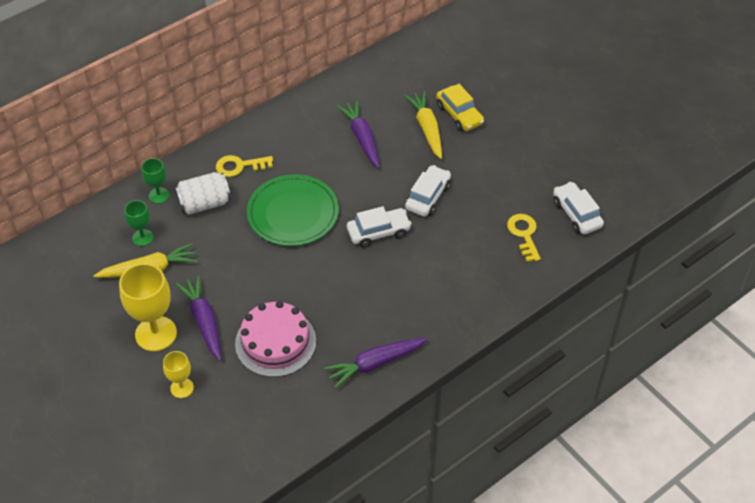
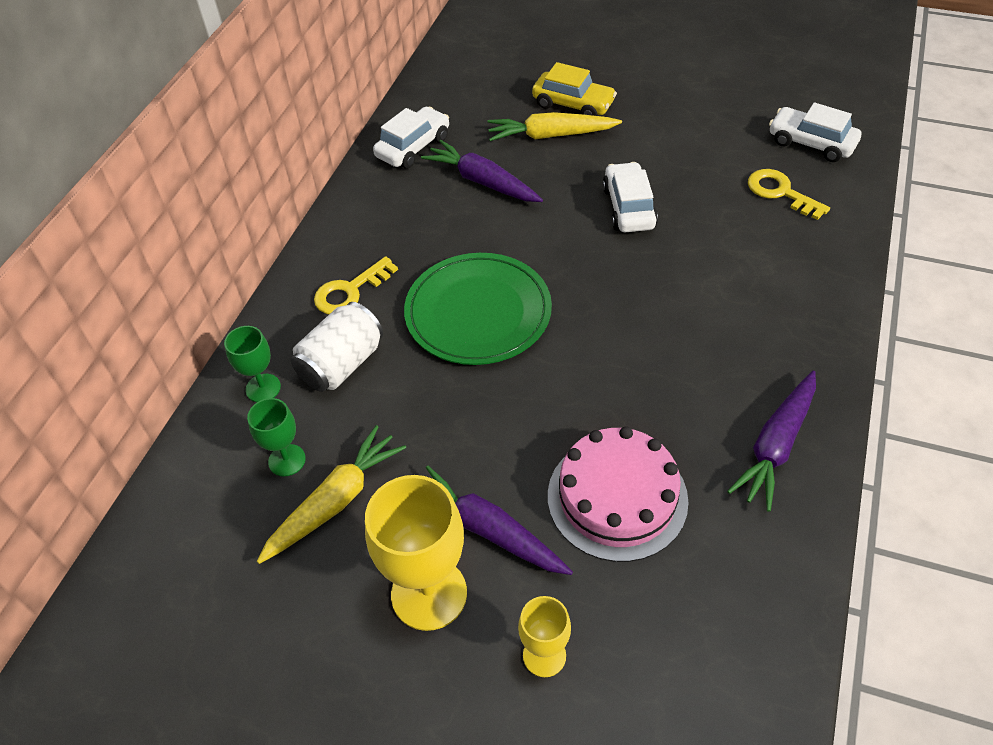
camera: 30 degrees left, 0 degrees up
(378, 232) = (611, 278): white car -> white car (413, 147)
(427, 129) = (551, 135): yellow carrot -> yellow carrot turned 45 degrees counterclockwise

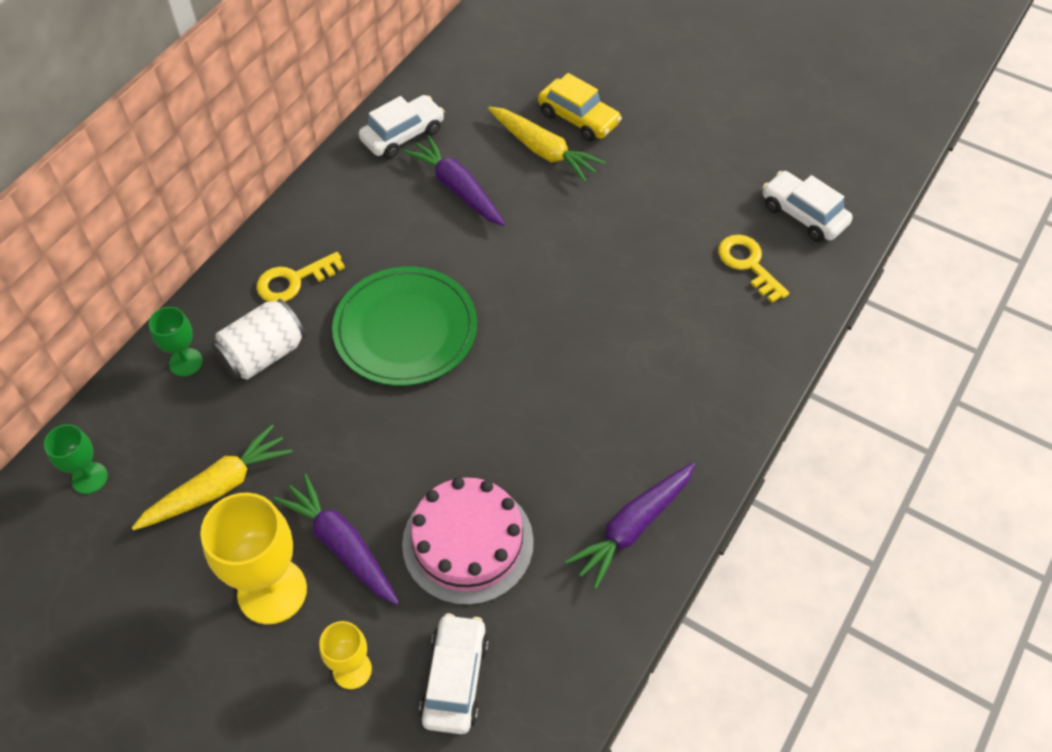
camera: 10 degrees right, 5 degrees up
(287, 460) = (187, 438): green goblet -> green goblet (89, 478)
(551, 135) = (543, 150): yellow carrot -> yellow carrot turned 150 degrees counterclockwise
(628, 207) = (590, 248): white car -> white car (455, 679)

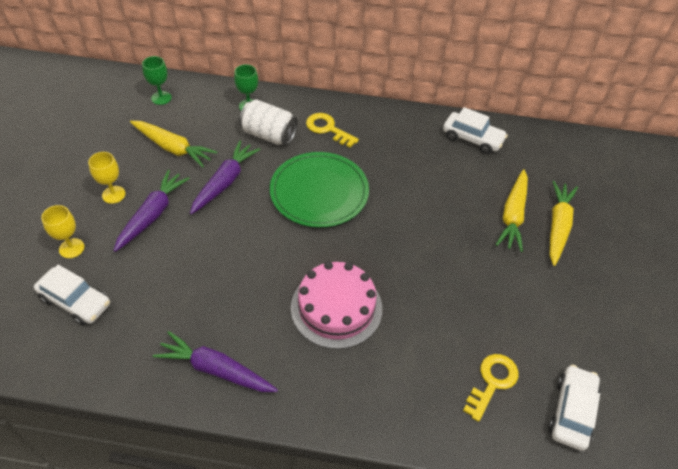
camera: 65 degrees right, 5 degrees down
(272, 591) = (113, 194): yellow goblet -> yellow goblet, size x0.54
(455, 679) = (75, 301): white car -> white car turned 45 degrees clockwise
(457, 189) = (447, 180): purple carrot -> purple carrot (224, 182)
(468, 542) = (173, 276): pink cake -> pink cake (336, 307)
(578, 118) = (558, 226): yellow car -> yellow carrot

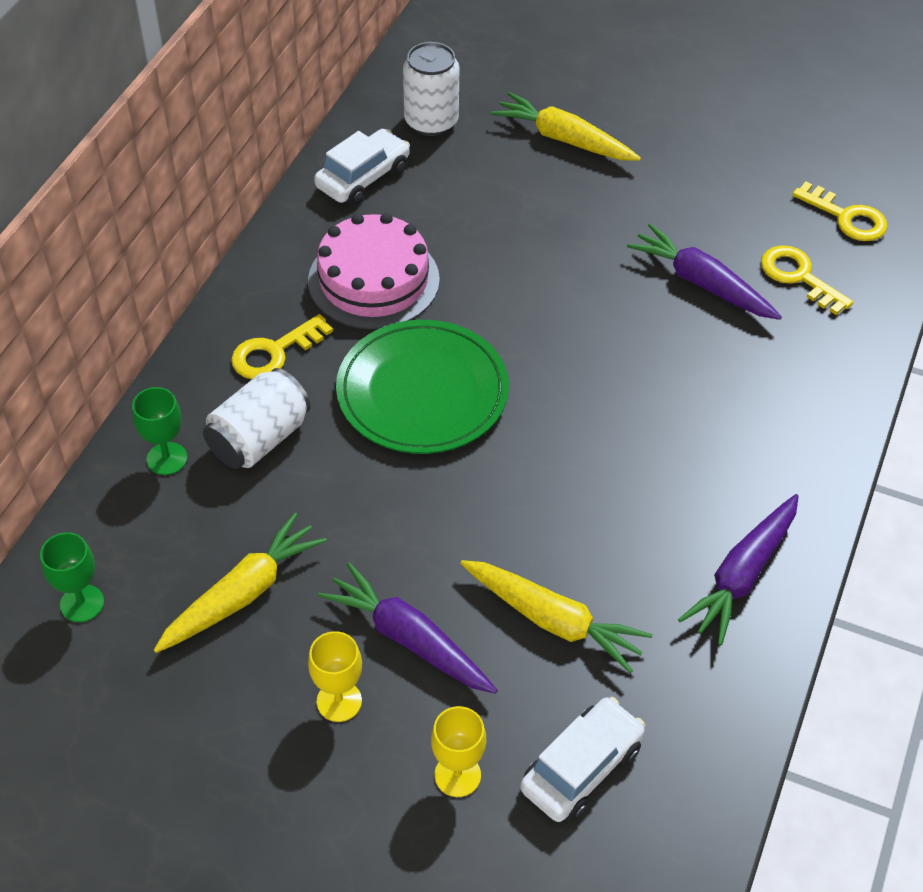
camera: 75 degrees left, 0 degrees up
(224, 182) = (360, 520): purple carrot -> purple carrot (702, 283)
(336, 307) = (657, 412): pink cake -> pink cake (373, 280)
(513, 215) = (532, 178): yellow carrot -> yellow carrot (553, 620)
(536, 160) = (431, 121): none -> white can
(571, 412) = (846, 217): white car -> yellow key

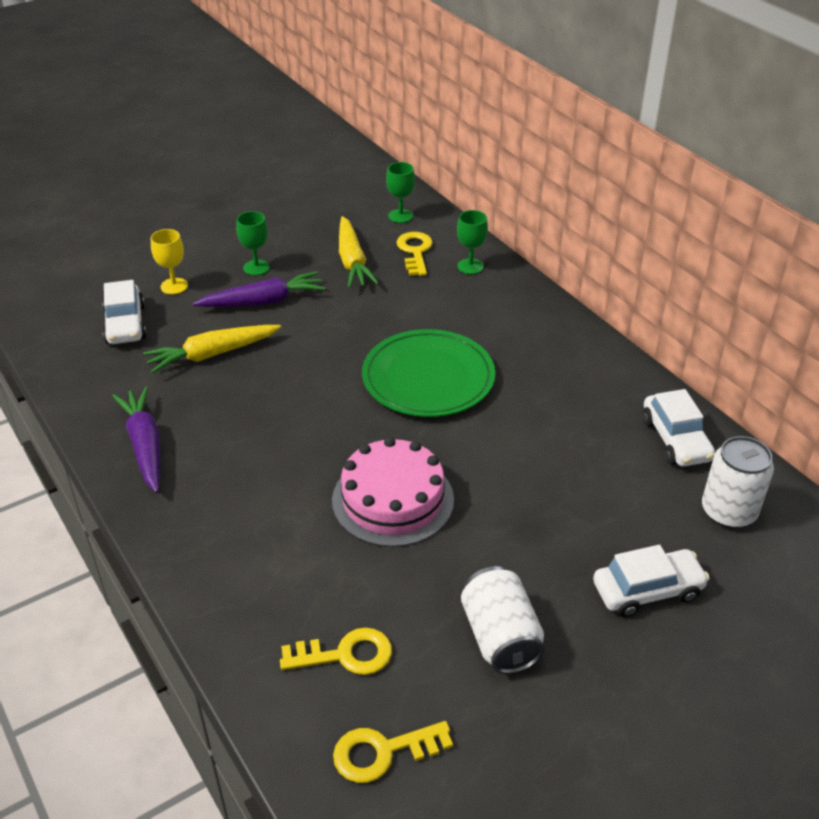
camera: 125 degrees right, 10 degrees down
(259, 439) = (453, 301): white can -> white can (500, 637)
(274, 352) = (520, 331): yellow key -> yellow key (415, 252)
(339, 701) = (256, 267): yellow goblet -> green goblet
(373, 280) = (553, 399): pink cake -> pink cake (393, 499)
(564, 139) = (647, 590): yellow carrot -> white car
(702, 283) = (396, 580): purple carrot -> none

